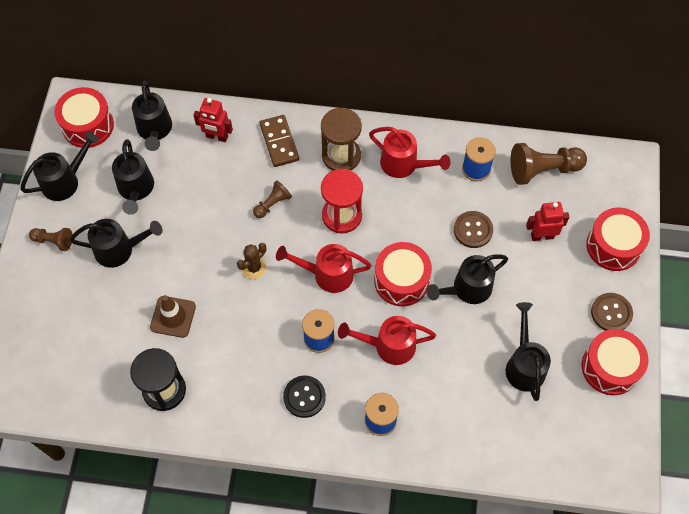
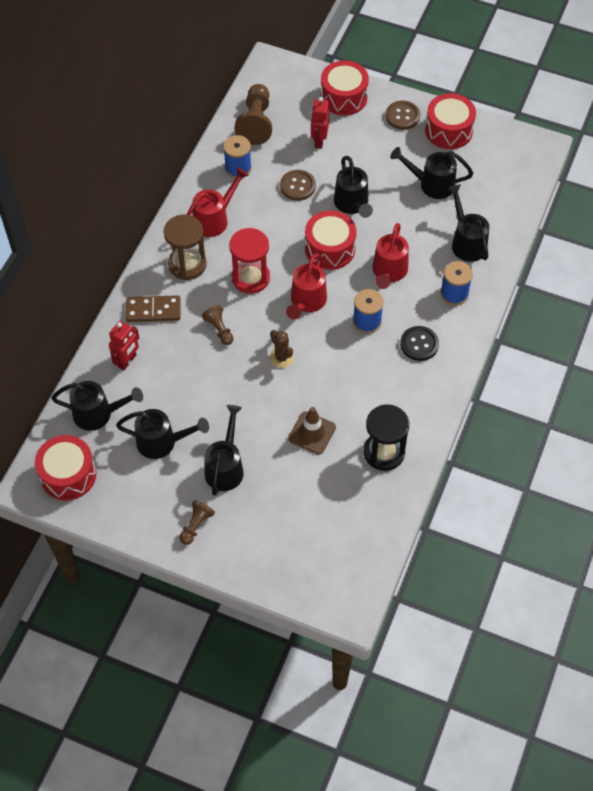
camera: 75 degrees left, 5 degrees down
(65, 181) = (128, 505): black watering can -> black watering can (466, 242)

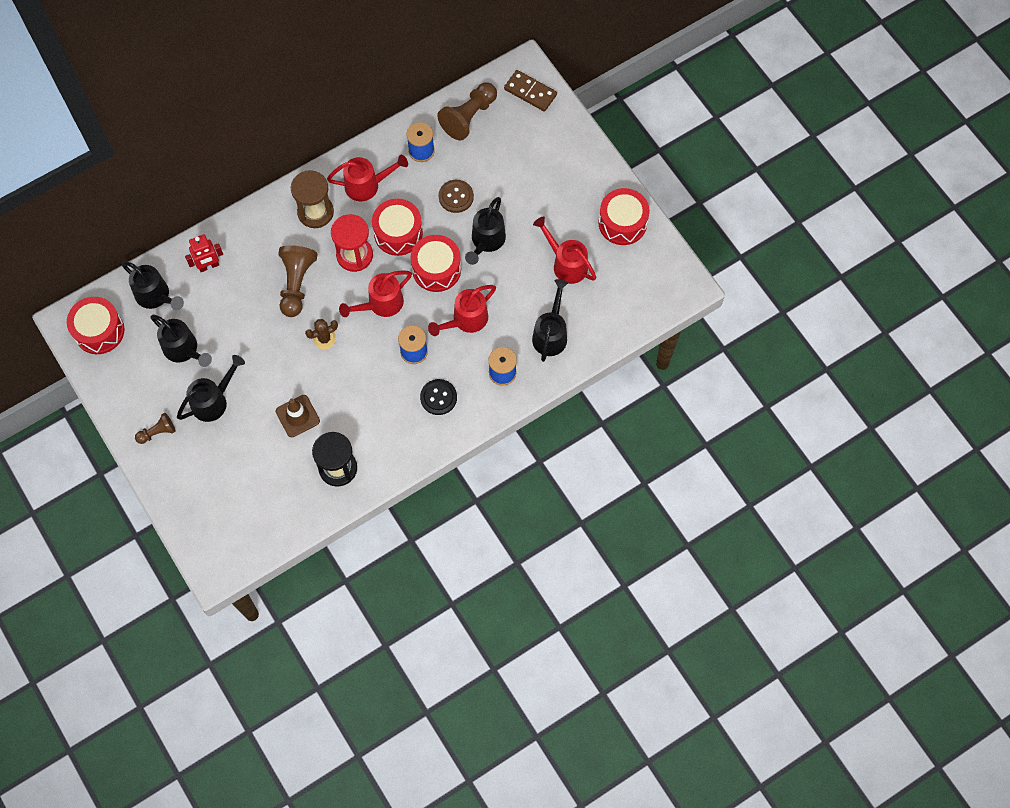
camera: 35 degrees right, 10 degrees up
(153, 310) = (260, 235): brown domino -> brown domino (530, 92)
(219, 329) = (296, 284): brown pawn -> brown pawn, size x1.82
(281, 357) = (324, 339): brown cactus -> brown cactus turned 60 degrees clockwise
(319, 141) = (506, 166): red robot -> none
(344, 97) = (560, 137): red drum -> red drum (398, 233)
(402, 116) = (595, 185): brown button -> none
(431, 184) = (566, 264): black watering can -> red watering can

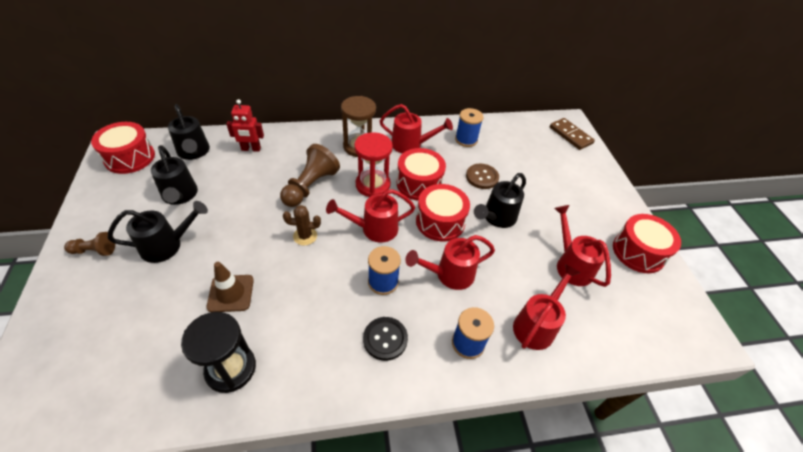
camera: 20 degrees right, 20 degrees down
(469, 117) = (514, 133): brown pawn -> none
(551, 334) = (537, 325): black watering can -> red watering can

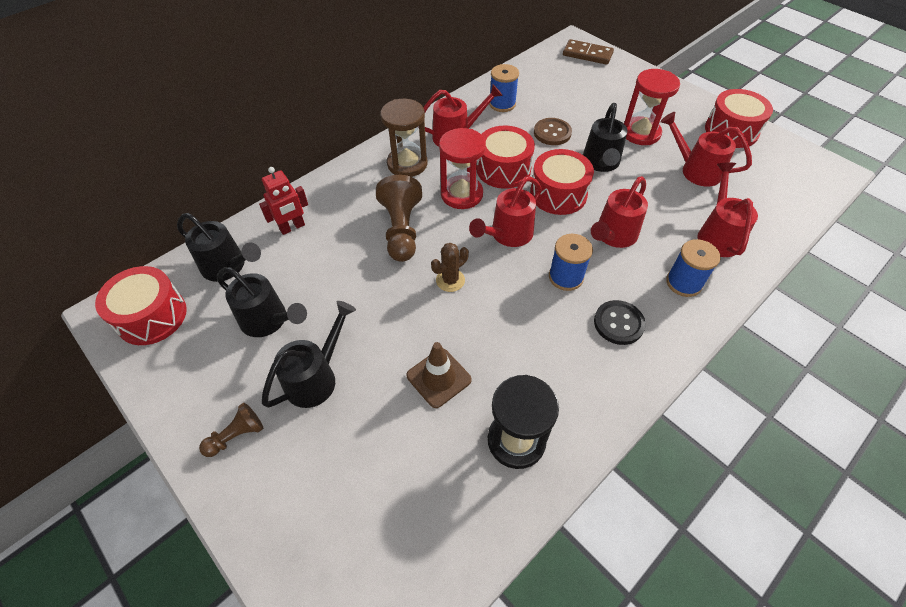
camera: 30 degrees left, 5 degrees up
(553, 213) = (640, 133): none -> red hourglass

